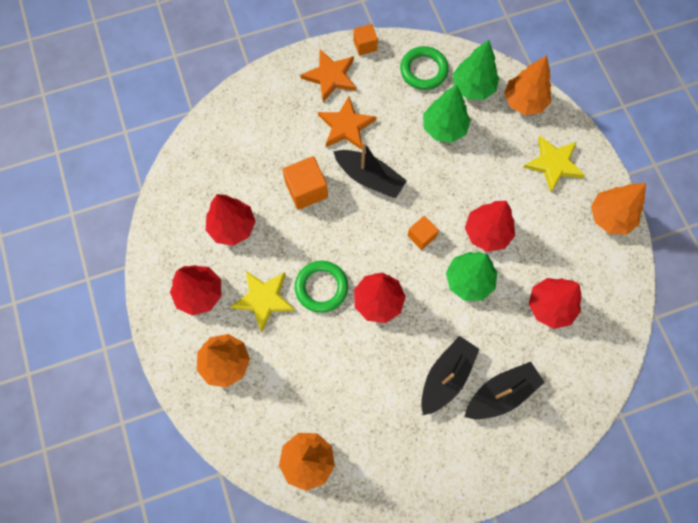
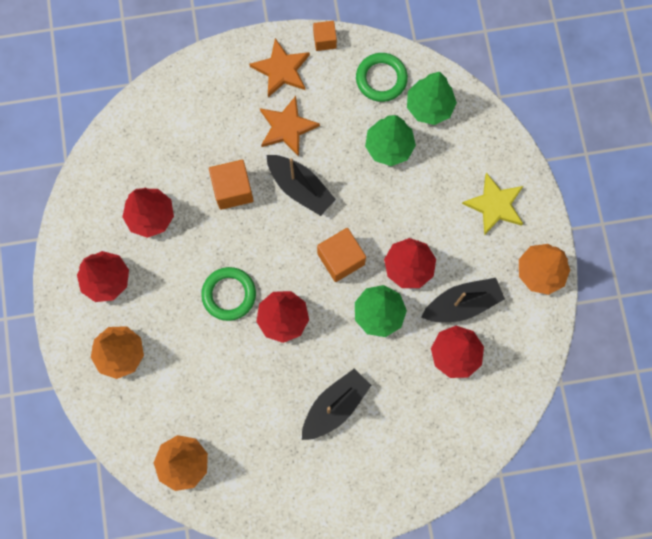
camera: 10 degrees right, 5 degrees up
(264, 299) = (169, 296): yellow star -> none
(421, 236) = (341, 259): orange cube -> orange cube, size x1.62
(501, 394) = (385, 432): black boat -> black boat (462, 304)
(524, 101) = (480, 131): orange tree -> none

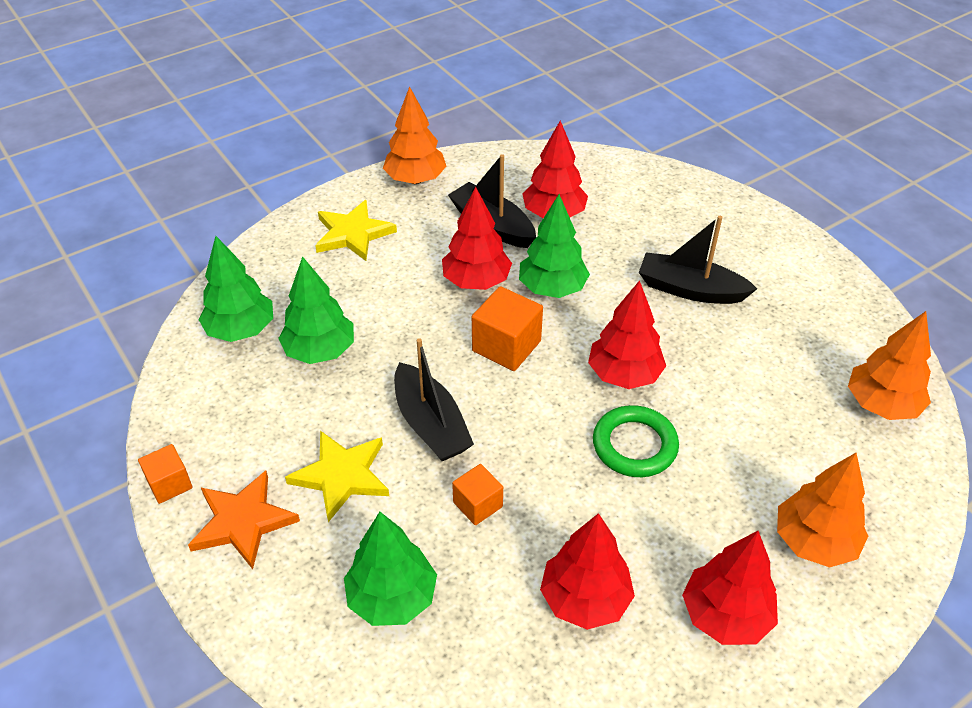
camera: 115 degrees left, 30 degrees down
(199, 126) = (392, 598): none -> green tree
(233, 190) = (478, 504): orange cube -> orange cube, size x0.62
(287, 127) = (341, 476): orange star -> yellow star
(300, 188) = (430, 424): black boat -> black boat turned 135 degrees clockwise
(381, 79) = (215, 393): green ring -> none

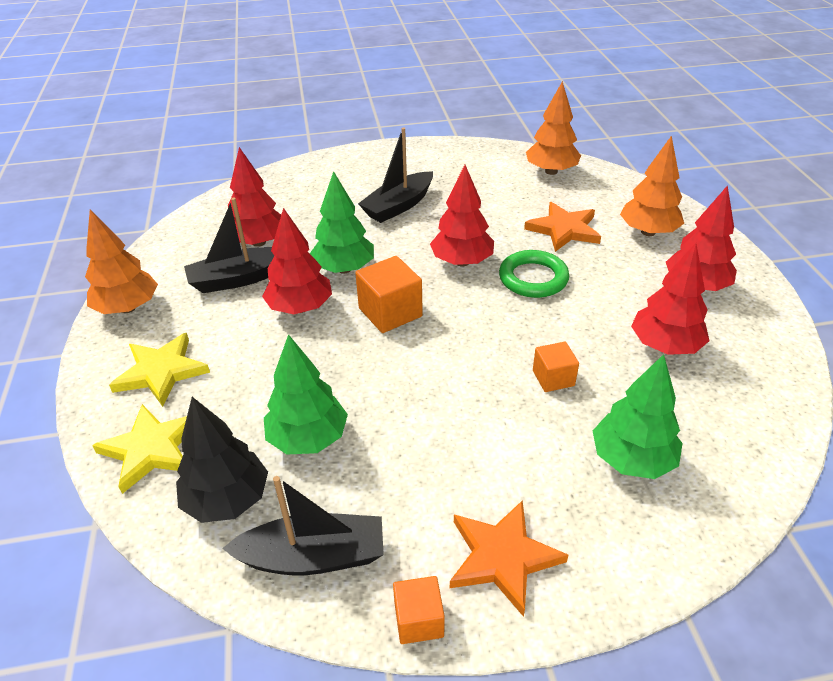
camera: 65 degrees left, 5 degrees down
(241, 330) = (227, 499): green tree -> black tree
(341, 476) = (480, 461): yellow star -> yellow star (151, 449)
(430, 424) = (451, 383): black boat -> black boat (313, 557)
(754, 451) = (564, 229): none -> orange star

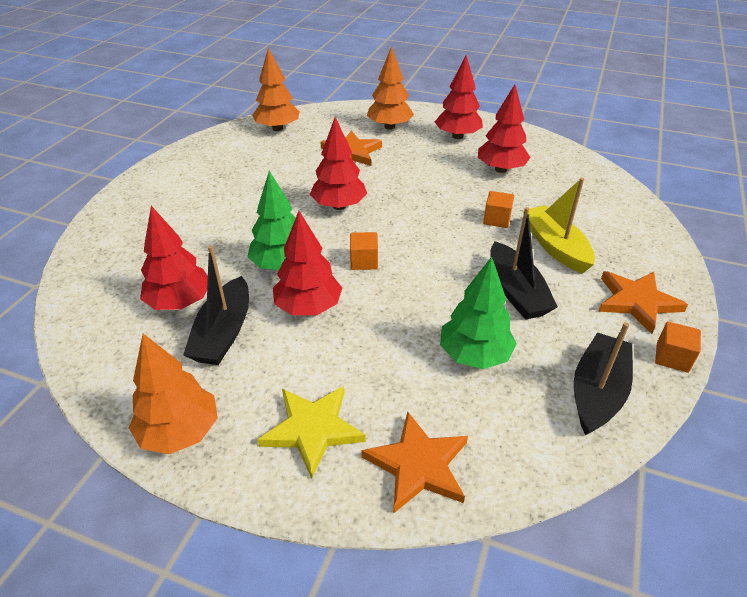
camera: 60 degrees left, 0 degrees up
(151, 449) = (418, 465): yellow star -> orange star
(227, 499) = (513, 426): black tree -> none
(390, 312) = (364, 261): orange cube -> orange cube, size x0.62
(398, 206) = (229, 207): black boat -> black boat (516, 292)
(533, 278) = (390, 185): green ring -> none
(547, 446) = (555, 247): none -> yellow boat
(632, 459) = (585, 221): green tree -> none

